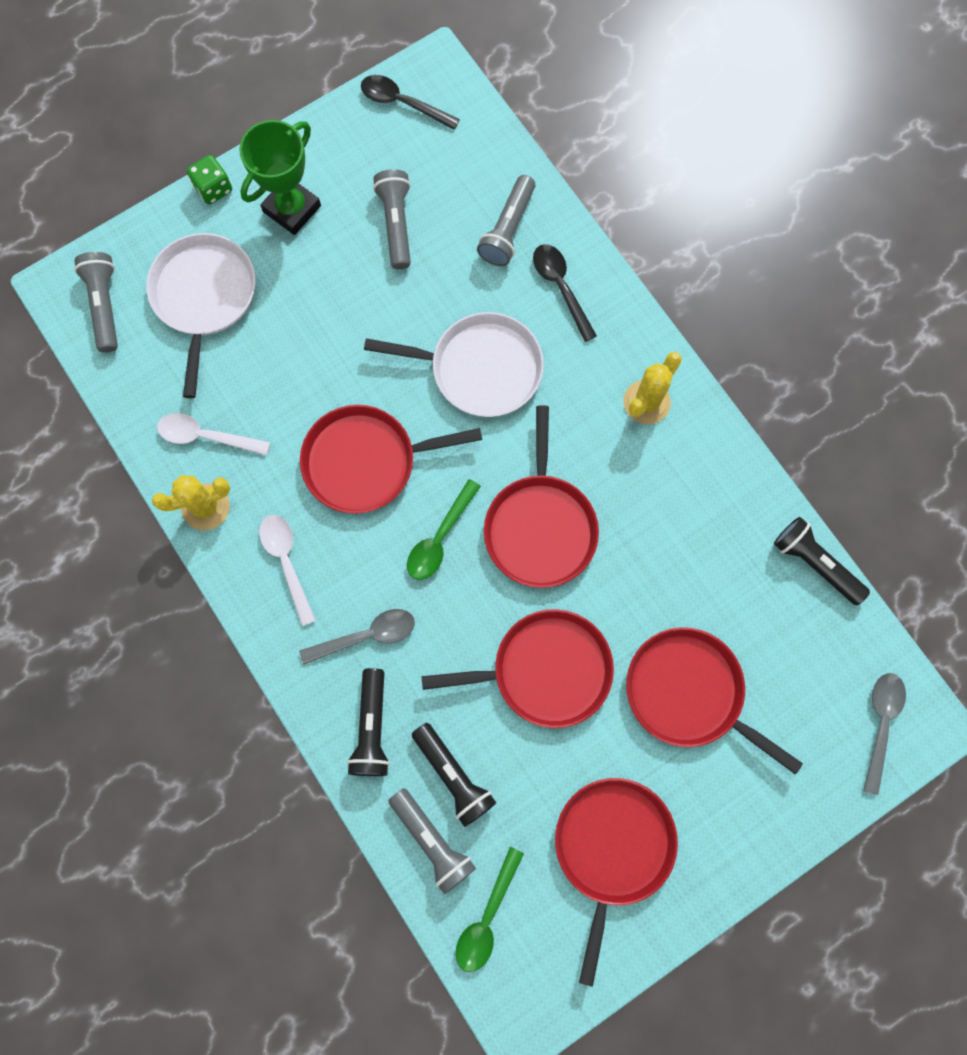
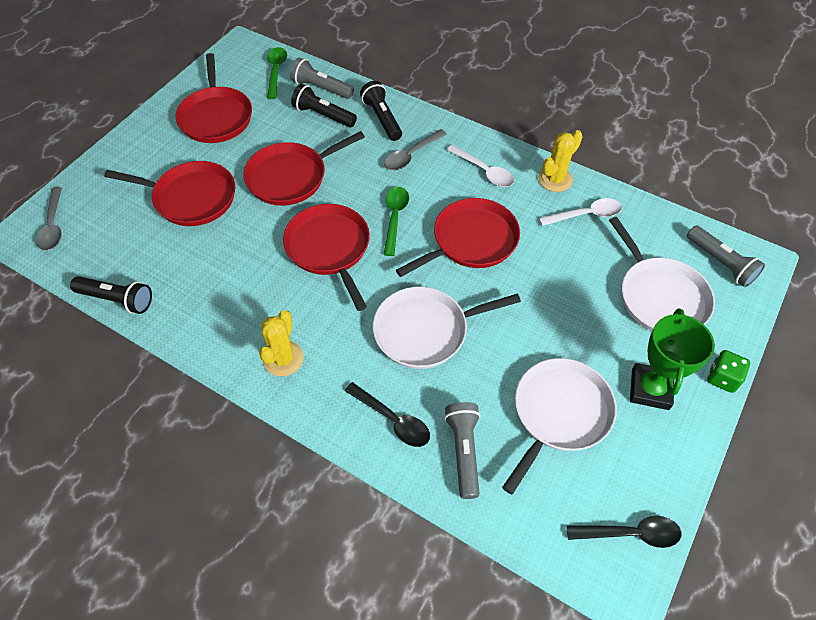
camera: 155 degrees right, 20 degrees down
(396, 224) = (559, 414): grey flashlight -> white pan

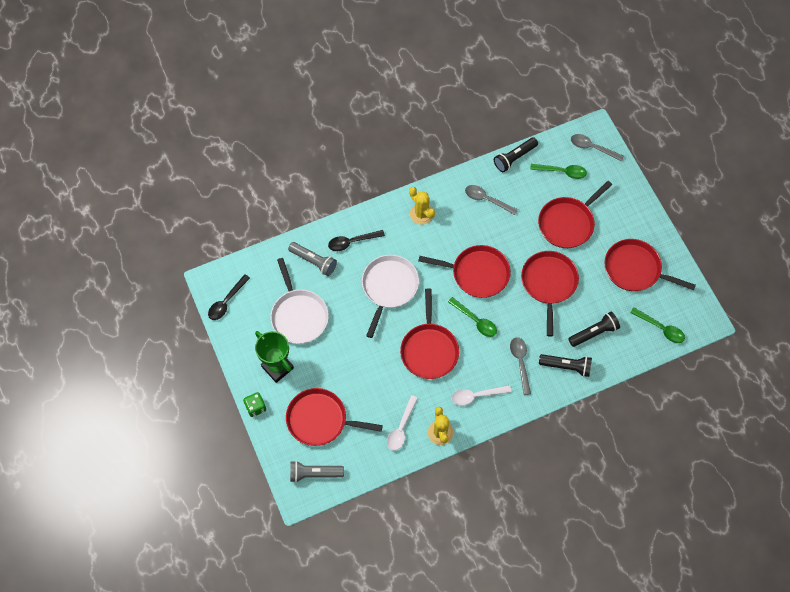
camera: 125 degrees right, 10 degrees up
(112, 238) = (562, 172): none -> green spoon
(208, 295) = (487, 200): none -> grey spoon
(321, 88) = (623, 347): grey flashlight -> none
(660, 296) = (320, 420): white pan -> red pan

